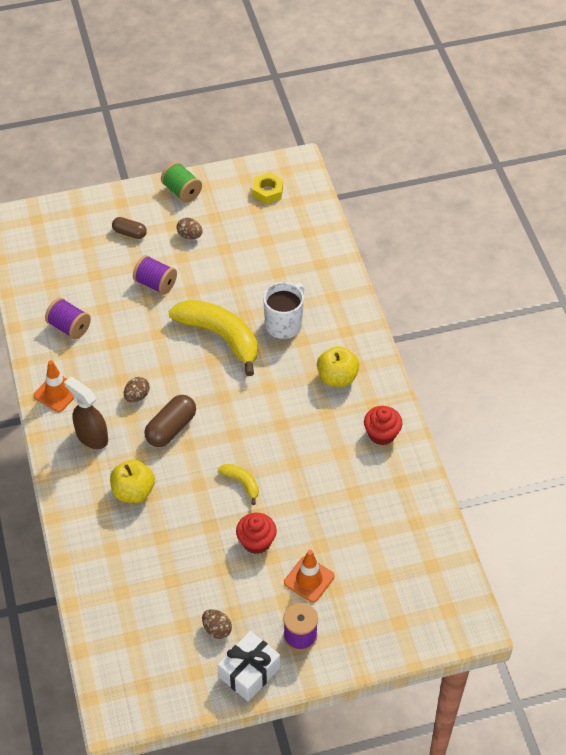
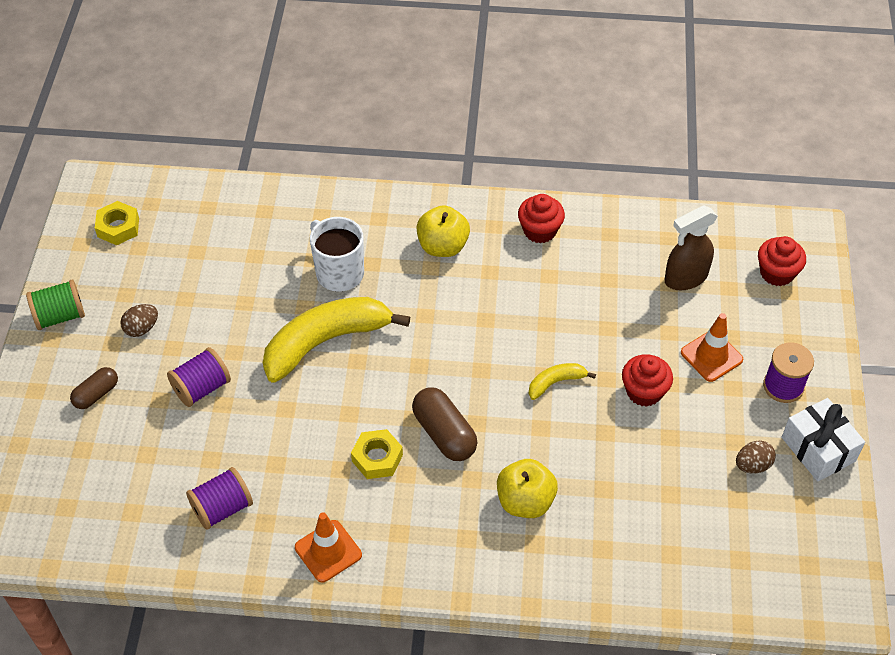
camera: 70 degrees left, 0 degrees up
(91, 436) = (419, 527): brown spray bottle -> brown spray bottle (685, 278)
(137, 396) = (377, 458): brown egg -> yellow nut
(415, 608) = (776, 273): none -> red cupcake

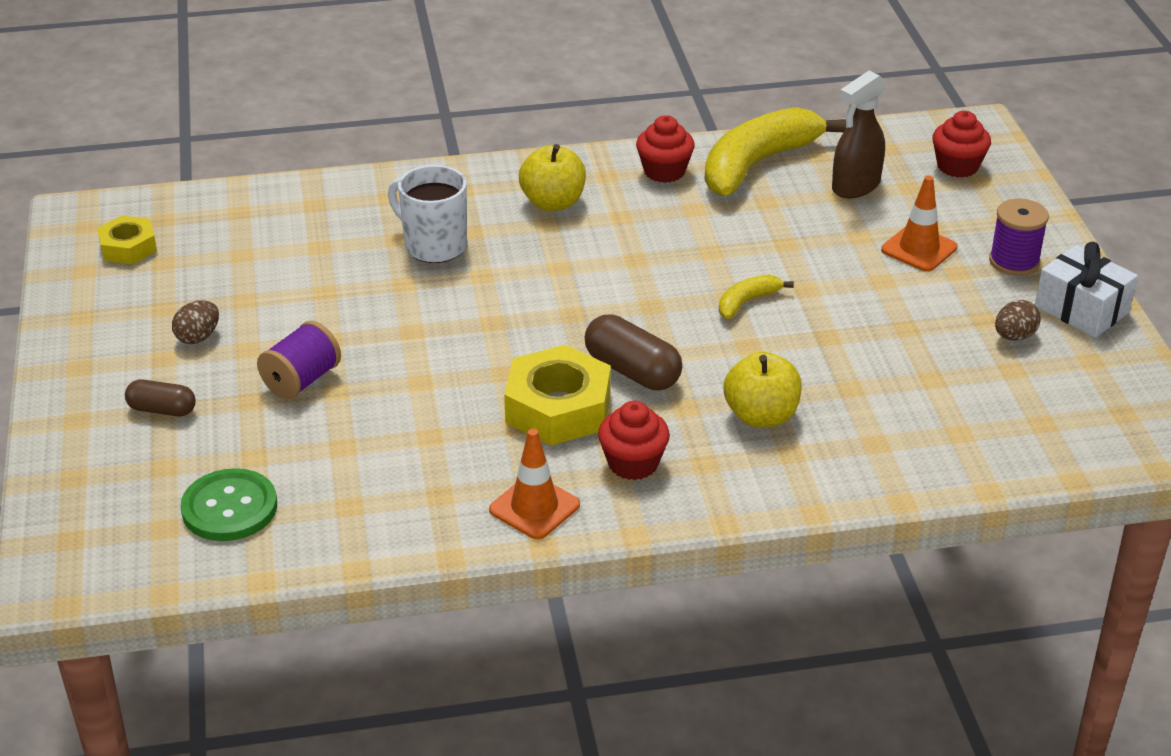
camera: 15 degrees left, 15 degrees down
(60, 316) = (82, 343): green spool -> none
(96, 394) = (162, 410): brown capsule -> brown capsule turned 75 degrees clockwise
(115, 499) = (229, 508): none -> green button
(222, 508) = (377, 491): purple spool -> none
(325, 342) = (445, 311): yellow banana -> yellow banana (757, 164)
(377, 458) = (558, 408): yellow nut -> yellow nut, size x1.69
(644, 391) = (856, 293): red cupcake -> red cupcake (633, 463)

